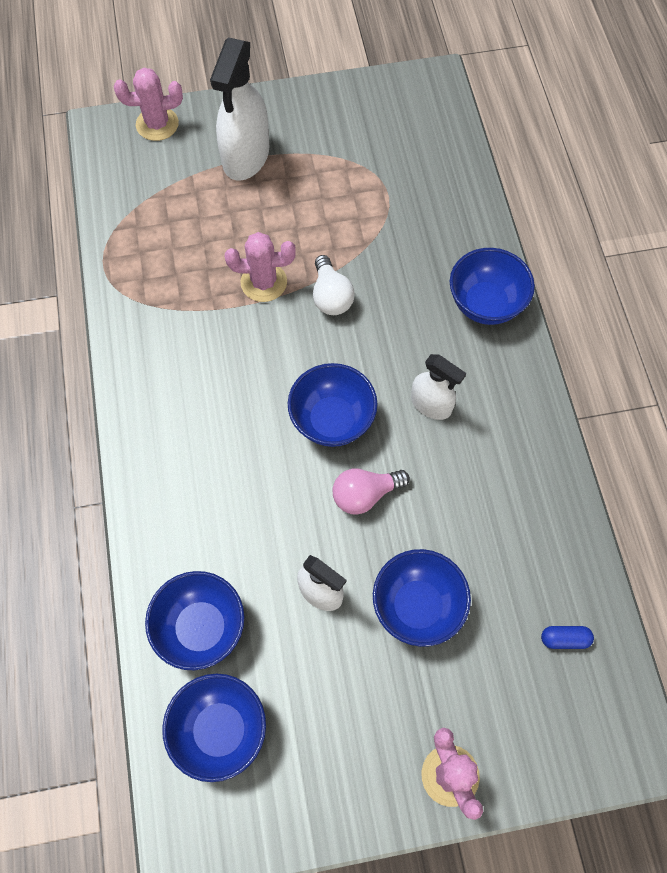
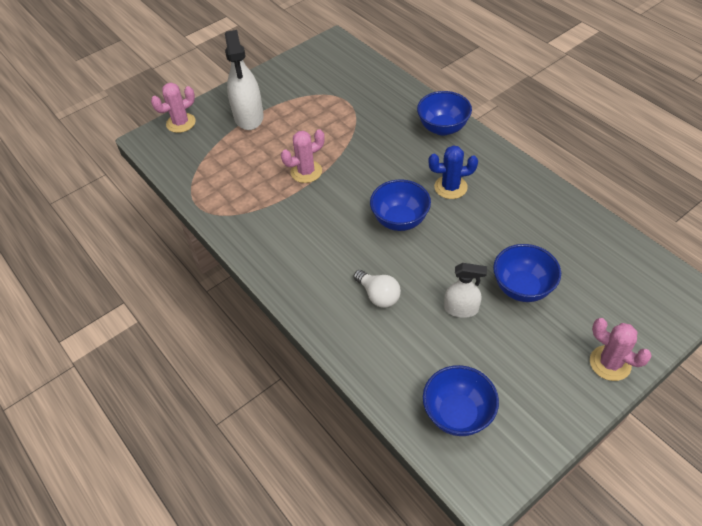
camera: 25 degrees left, 15 degrees down
(201, 628) = (403, 365): blue bowl -> none
(331, 296) = (352, 161): white light bulb -> white light bulb (378, 295)
(365, 495) = (448, 247): pink light bulb -> none
(431, 405) = (450, 187): white spray bottle -> blue cactus
(564, 639) = (614, 263): blue capsule -> none

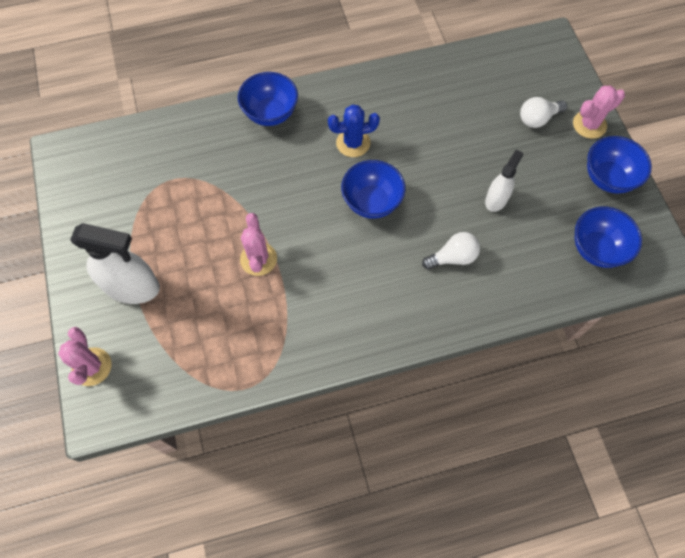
camera: 70 degrees left, 15 degrees up
(450, 187) = (353, 143): blue cactus -> blue cactus turned 60 degrees clockwise
(522, 288) = (494, 145): blue bowl -> blue bowl (608, 178)
(581, 314) = (537, 119): none -> white light bulb

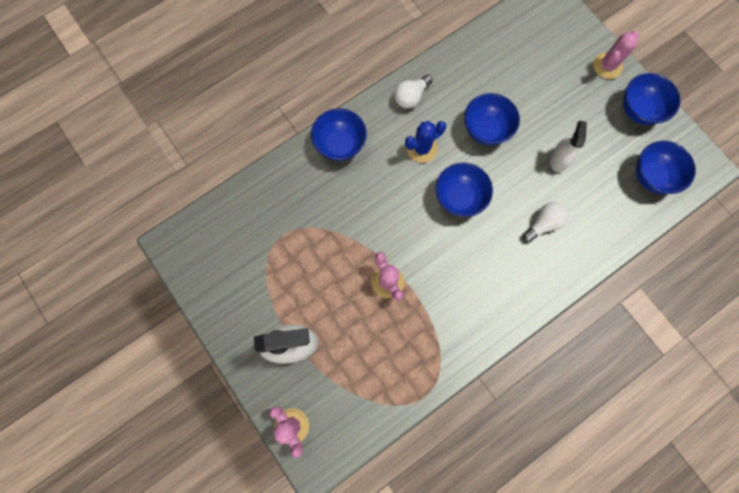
camera: 20 degrees left, 10 degrees up
(429, 146) = (486, 129): none -> blue bowl
(537, 119) = (564, 74): white light bulb -> white light bulb (411, 97)

